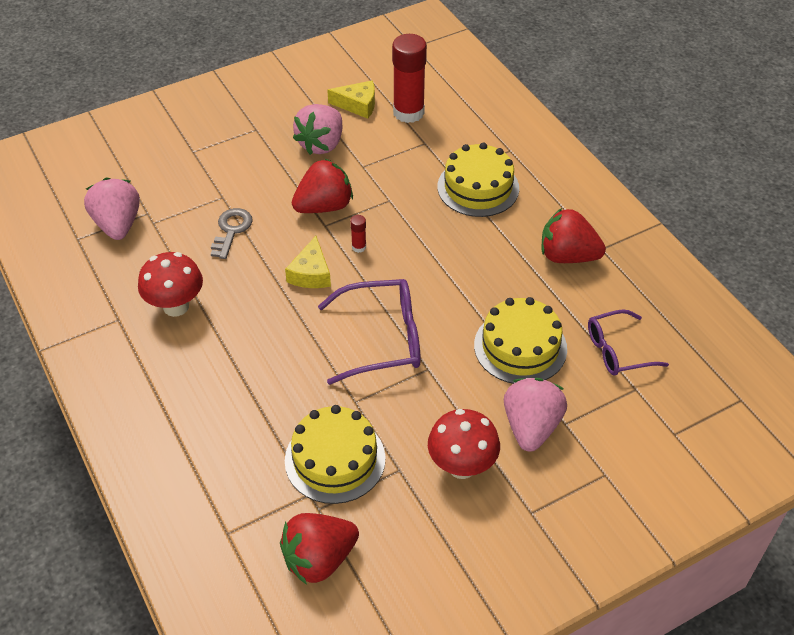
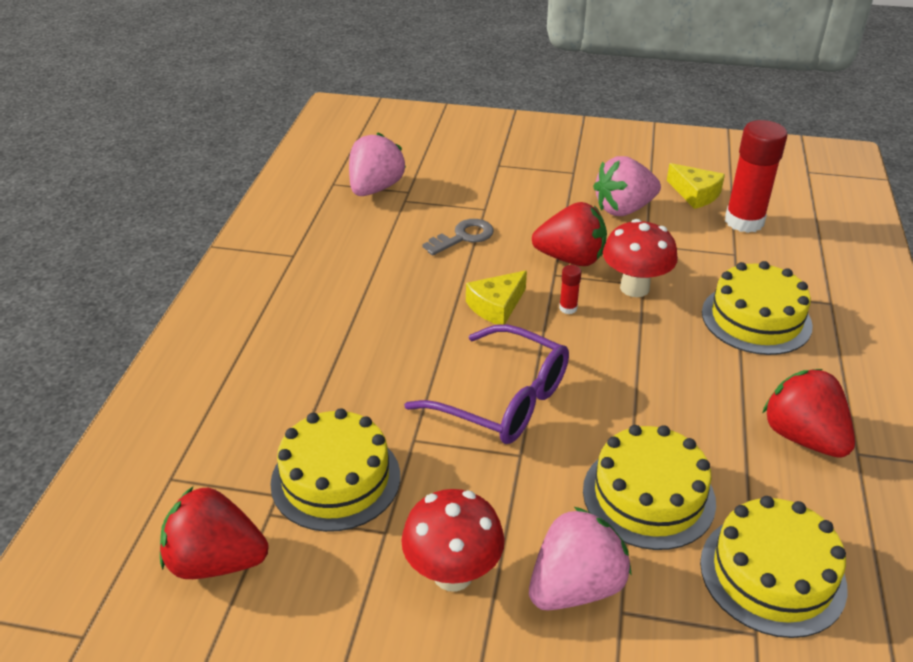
camera: 40 degrees right, 10 degrees down
(176, 306) = (349, 270): red mushroom -> red mushroom (634, 288)
(617, 350) = (772, 574): purple glasses -> yellow cake

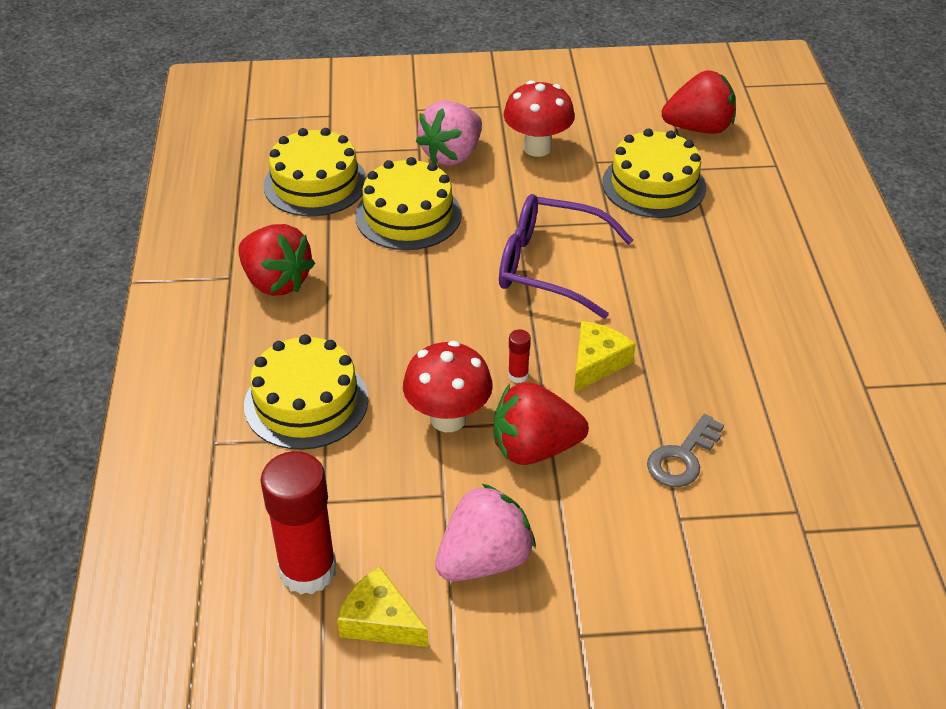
camera: 165 degrees right, 5 degrees up
(375, 188) = (853, 526): pink strawberry -> none

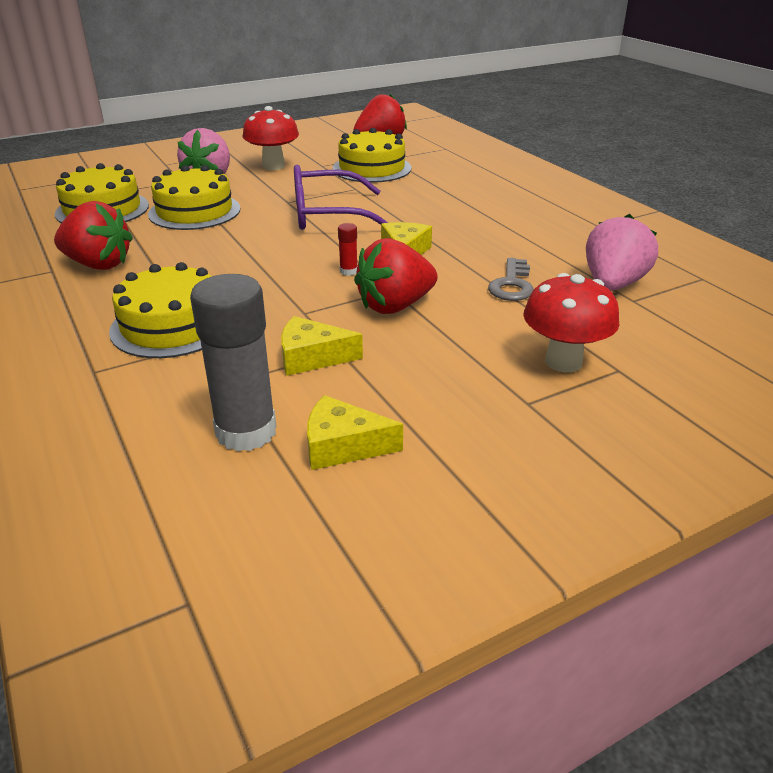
camera: 25 degrees left, 10 degrees down
(308, 570) = (246, 432): red glue stick -> grey glue stick
(412, 495) = (312, 357): none -> yellow cheese
(448, 418) = (309, 306): red mushroom -> red mushroom (563, 362)
(484, 560) = (407, 379): pink strawberry -> pink strawberry (613, 284)

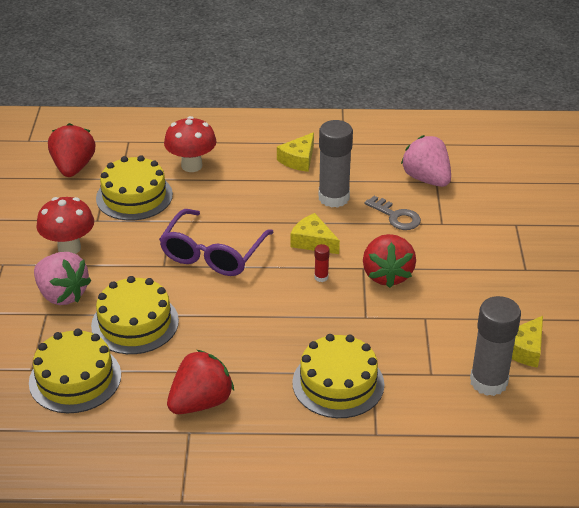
camera: 60 degrees left, 5 degrees up
(312, 357) = (426, 331): yellow cheese -> yellow cheese (298, 159)
(494, 244) = (334, 198): none -> grey glue stick
(563, 362) = (496, 239): red mushroom -> red mushroom (191, 166)

